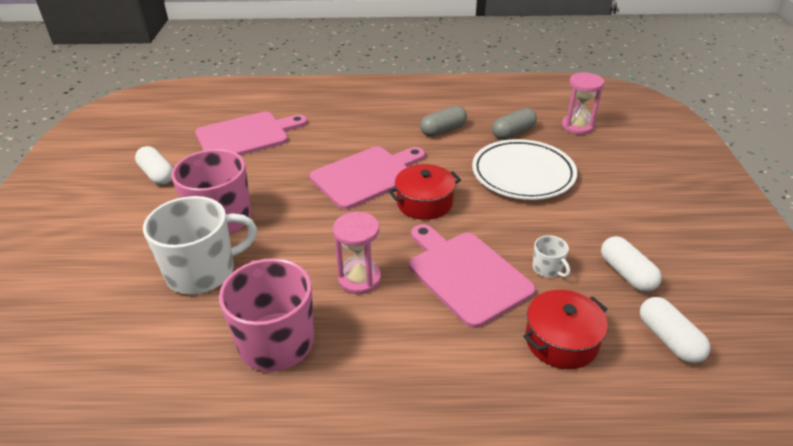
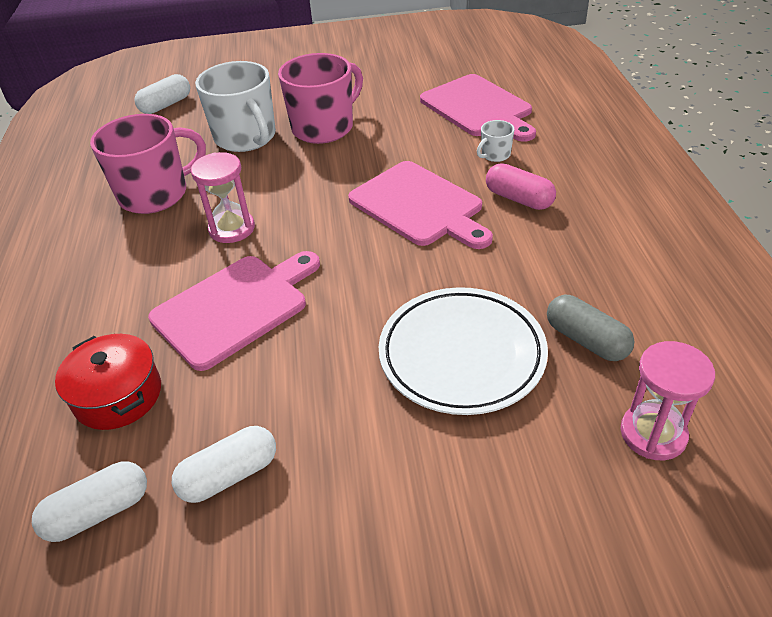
camera: 85 degrees right, 5 degrees up
(157, 175) = (389, 78): white capsule -> white capsule (166, 105)
(375, 135) = (519, 199): none -> pink capsule
(424, 203) = (370, 260): red pot -> none
(443, 130) = (559, 259): grey capsule -> none
(547, 269) = (243, 384): white mug -> white mug (495, 155)

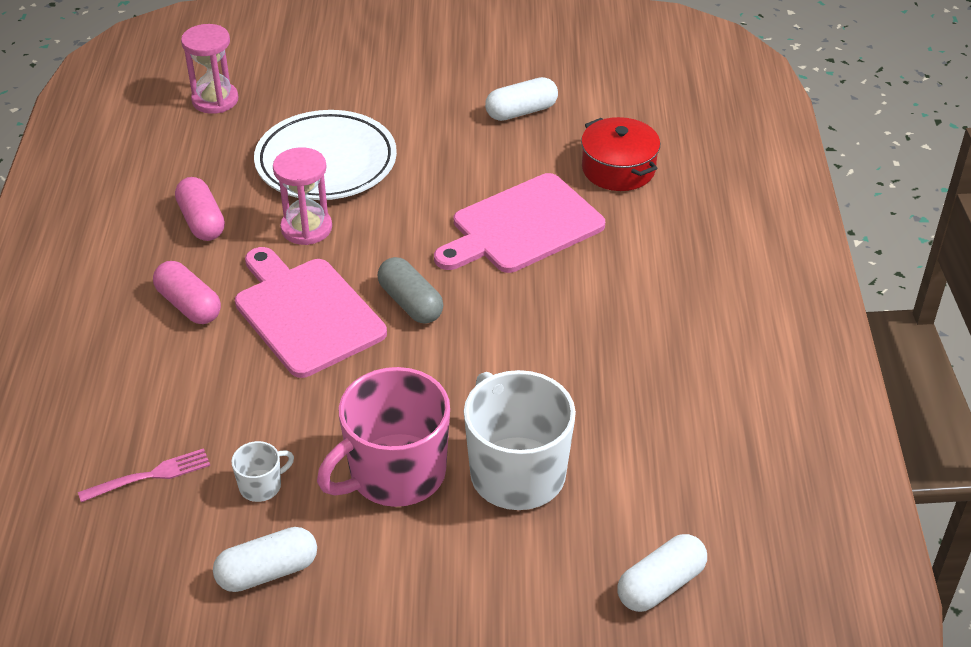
camera: 175 degrees left, 0 degrees up
(98, 512) = (612, 103): white capsule -> white capsule (267, 572)
(155, 194) = (634, 383): pink mug -> none
(232, 229) = (530, 315): pink hourglass -> pink hourglass (306, 228)
(478, 108) = (150, 476): pink cutting board -> pink fork
(495, 155) = (178, 377): white mug -> white mug (261, 486)
(556, 268) = (202, 221): none -> pink capsule
(586, 340) = (218, 160): grey capsule -> grey capsule (410, 303)

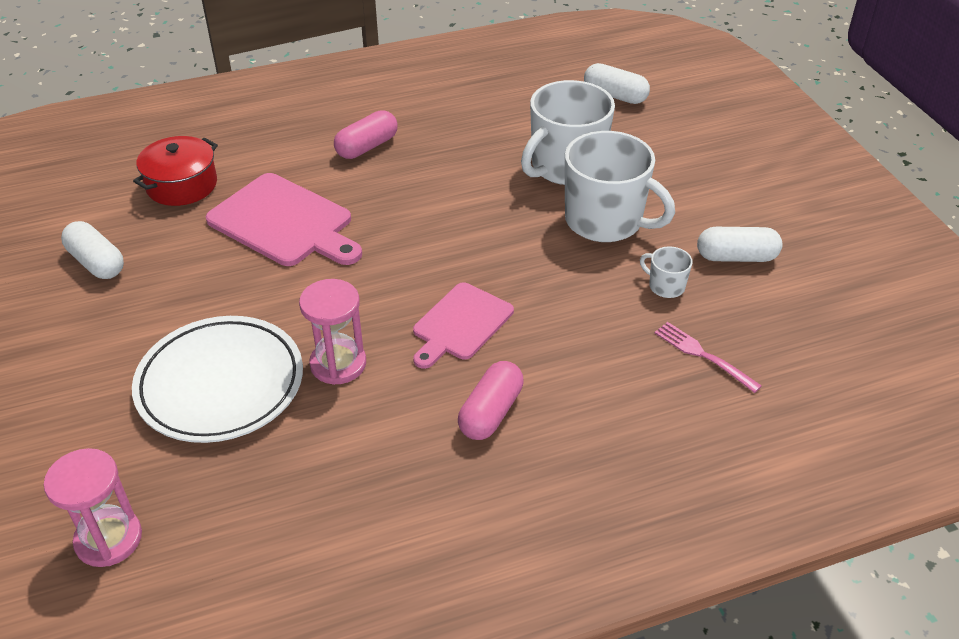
camera: 110 degrees left, 0 degrees up
(202, 221) = (358, 454): pink capsule -> pink capsule (367, 147)
(267, 572) = (736, 257): white capsule -> white capsule turned 45 degrees counterclockwise
(306, 313) = (460, 324): pink cutting board -> pink cutting board, size x0.65
(395, 474) = (605, 221): pink mug -> white mug
(410, 303) = (415, 263): grey capsule -> none

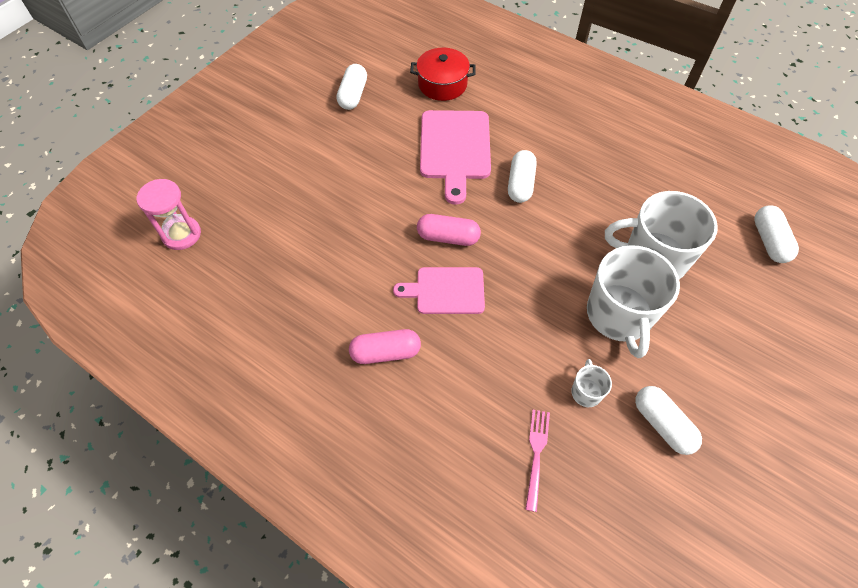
camera: 55 degrees right, 15 degrees up
(220, 384) = (309, 208): white plate -> none
(338, 364) = (365, 250): pink hourglass -> none
(367, 147) = (560, 141): pink capsule -> pink capsule (448, 237)
(387, 201) = (520, 184): none -> white capsule

